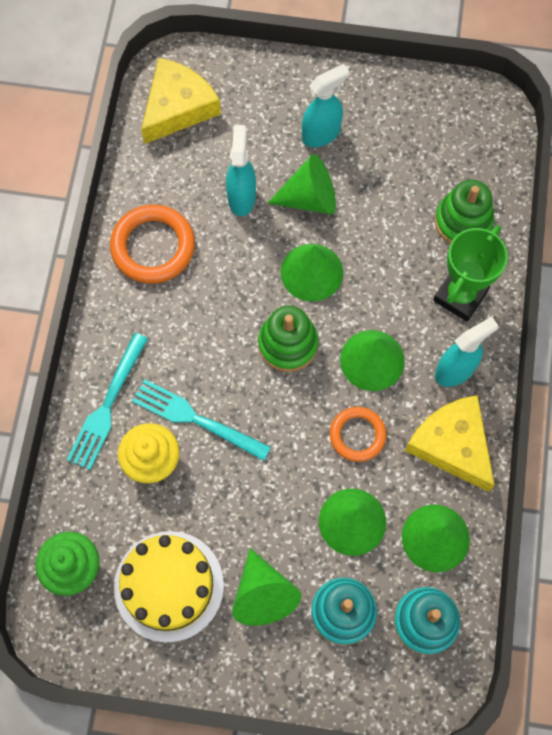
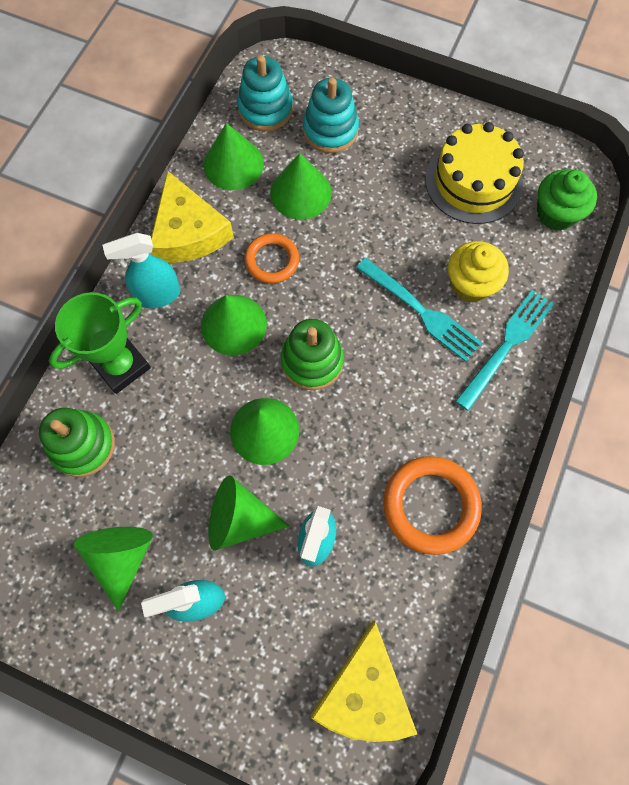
camera: 165 degrees left, 0 degrees up
(178, 107) = (364, 692): yellow cheese -> yellow cheese turned 45 degrees counterclockwise
(263, 594) = (394, 157): green cone -> green cone (122, 557)

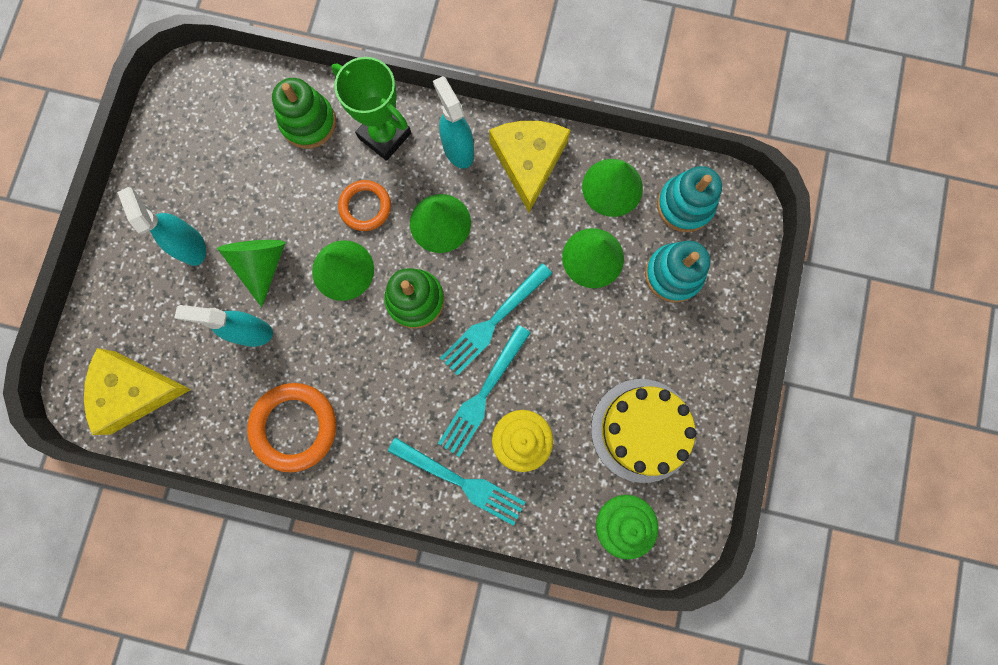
camera: 80 degrees right, 10 degrees up
(122, 557) = (220, 177): green cone -> none
(188, 232) = (528, 162): yellow cheese -> yellow cheese turned 120 degrees clockwise
(272, 260) = (512, 244): orange ring -> orange ring (365, 207)
(348, 290) = (493, 321): none -> turquoise fork

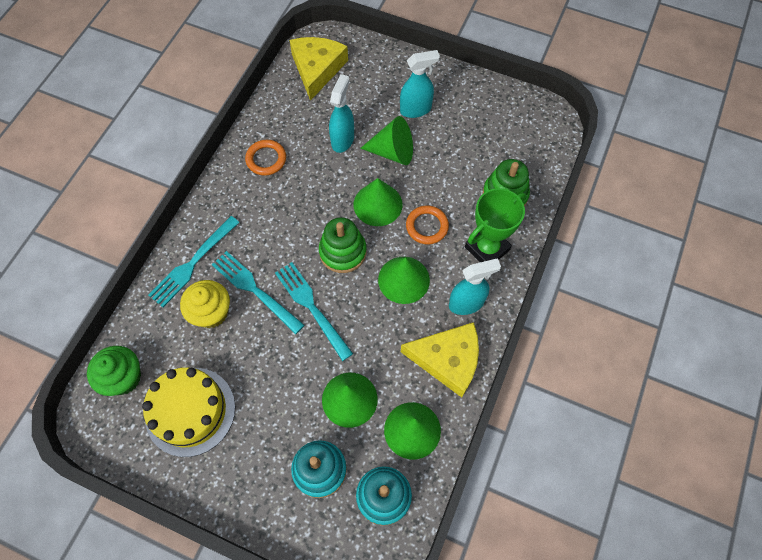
camera: 100 degrees right, 15 degrees down
(294, 427) = (266, 159): orange ring -> orange ring, size x0.63

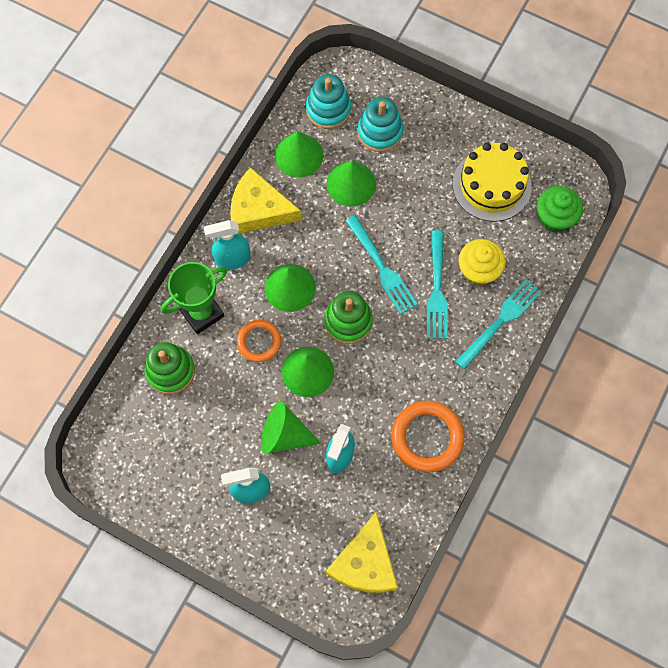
camera: 175 degrees left, 5 degrees up
(255, 290) = (437, 289): turquoise fork -> turquoise fork turned 45 degrees clockwise
(266, 159) = (427, 437): orange ring -> orange ring, size x1.58

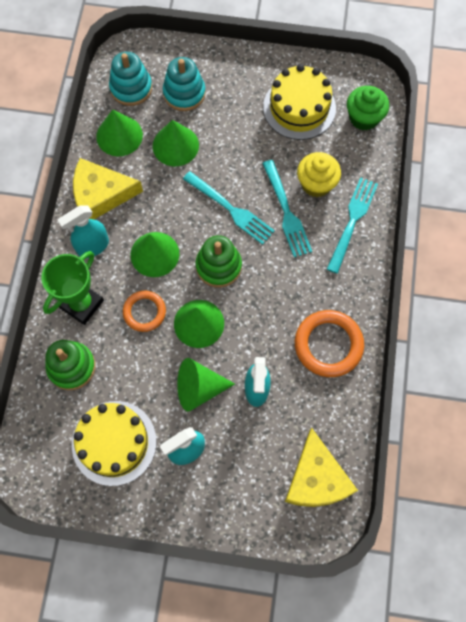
camera: 20 degrees left, 0 degrees up
(184, 458) = (114, 442): none -> yellow cake

